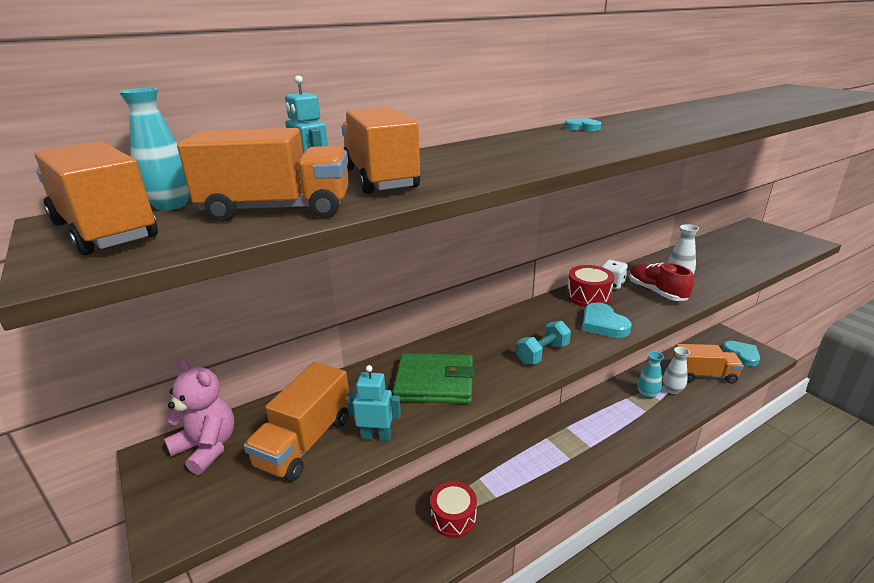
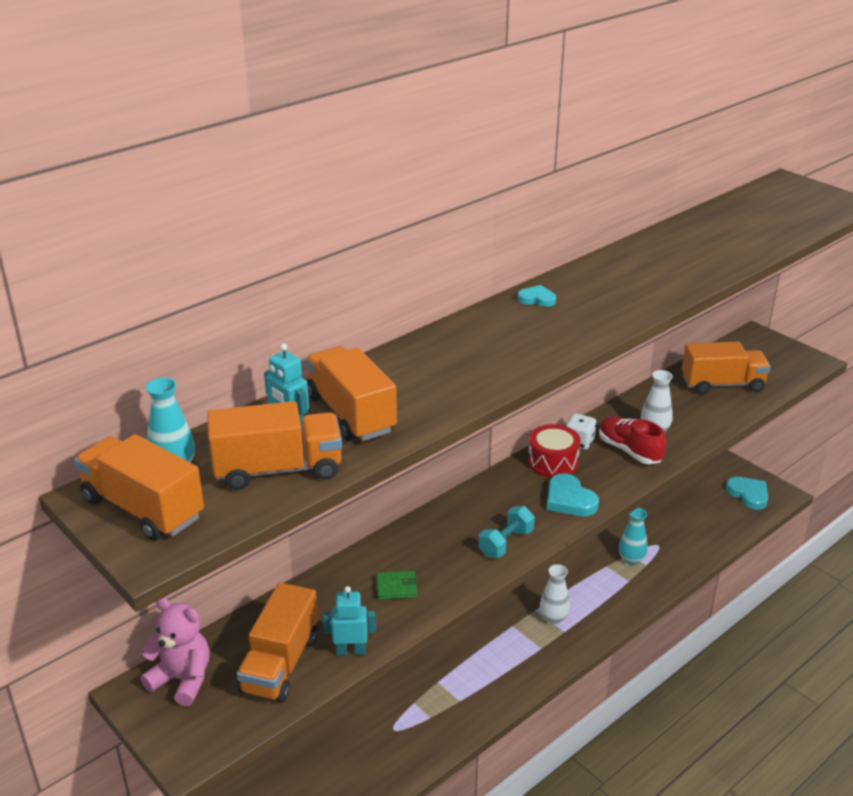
camera: 10 degrees left, 5 degrees up
(434, 382) = (396, 587): green wallet -> green wallet, size x0.49
(453, 517) = (414, 728): red drum -> none
(672, 390) = (661, 550): white vase -> white vase (553, 618)
(703, 375) = (700, 527): orange truck -> orange truck (722, 384)

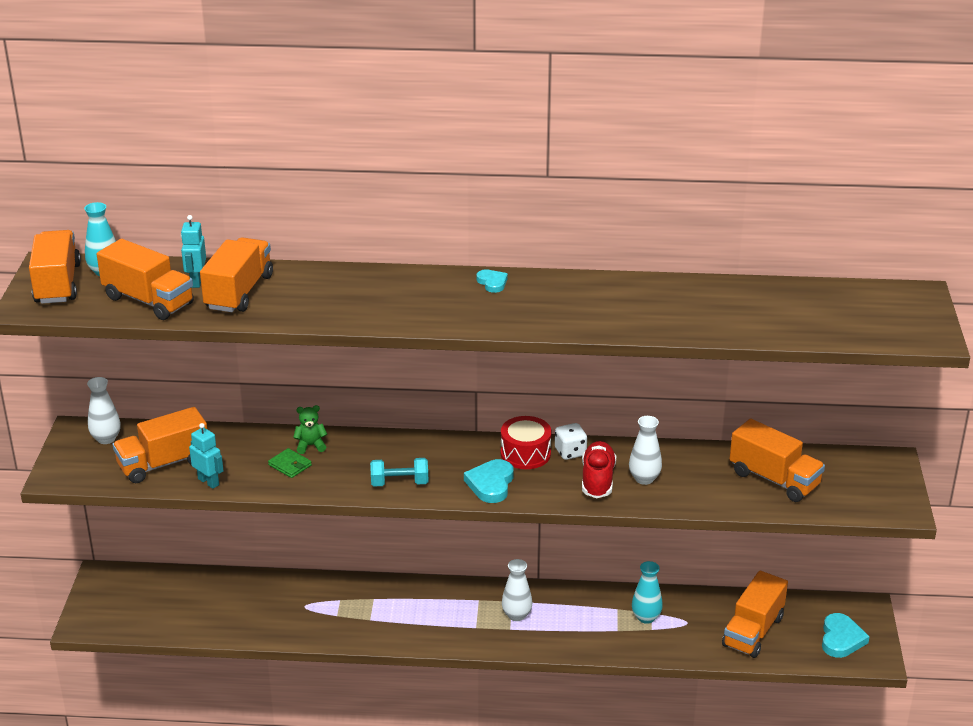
camera: 45 degrees right, 0 degrees up
(182, 679) = (106, 439): pink teddy bear -> white vase
(386, 559) = (310, 445): none -> green teddy bear
(700, 524) = (753, 631): none -> orange truck

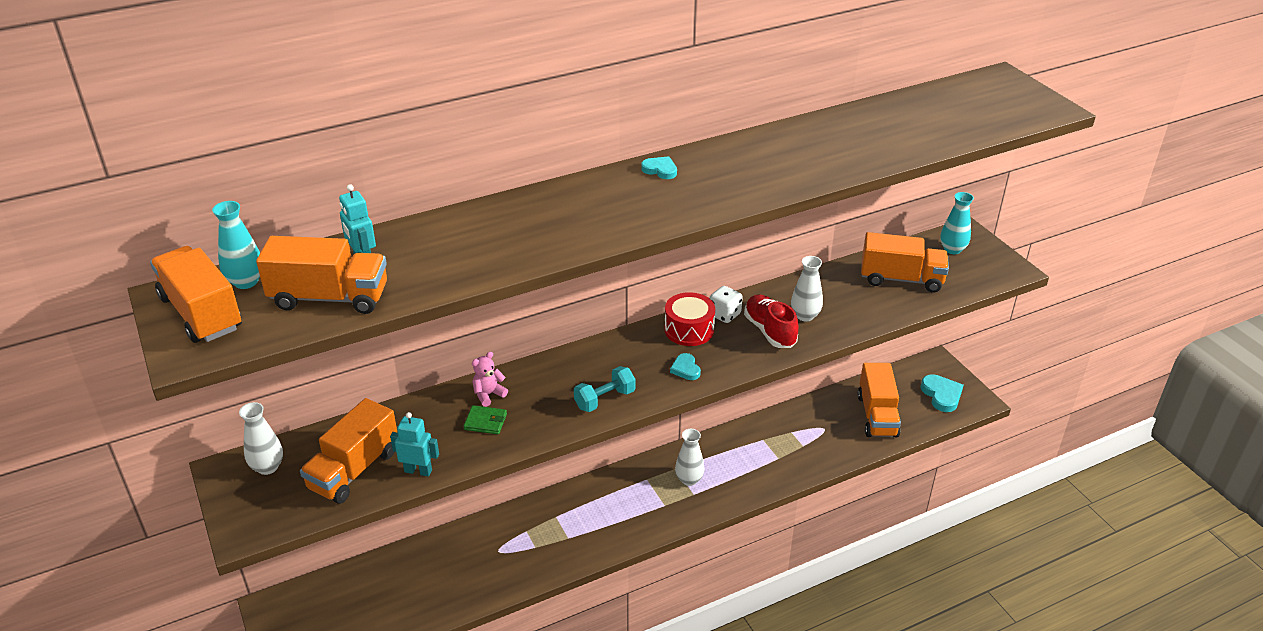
camera: 30 degrees left, 5 degrees up
(239, 292) = (421, 256): orange truck -> none
(310, 445) = (488, 394): green teddy bear -> pink teddy bear
(491, 484) = (685, 369): turquoise heart -> turquoise heart, size x0.60
(646, 617) = (790, 437): turquoise vase -> turquoise vase (952, 249)

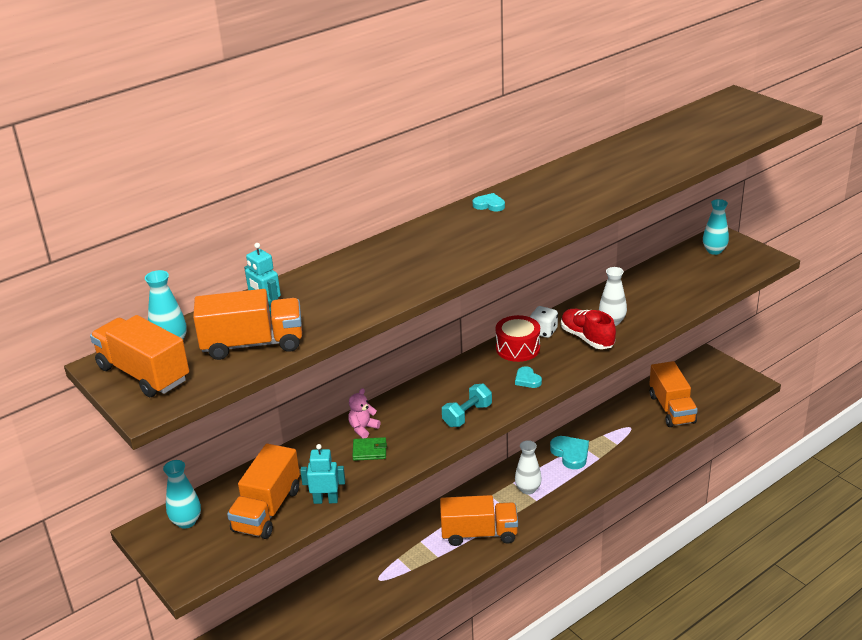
camera: 10 degrees left, 5 degrees down
(267, 467) = (186, 521): white vase -> turquoise vase
(901, 279) = (681, 280): orange truck -> orange truck (479, 534)
(941, 395) = (720, 383): turquoise heart -> turquoise heart (570, 454)

